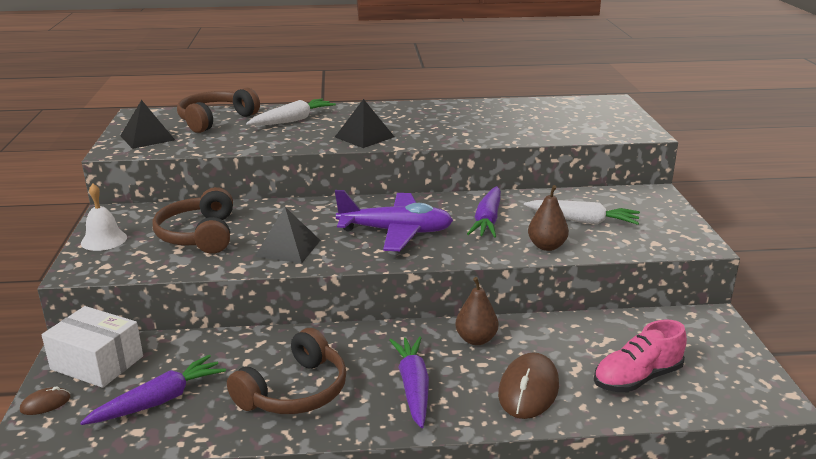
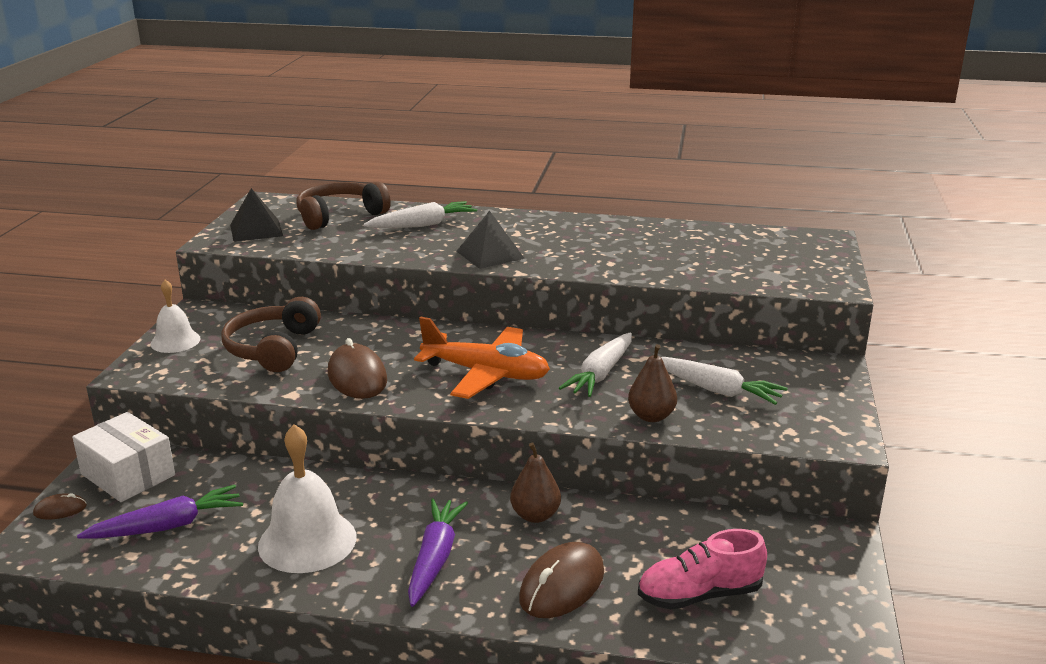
camera: 15 degrees right, 0 degrees up
(288, 248) = (357, 377): black pyramid -> brown mouse
(295, 391) = (307, 541): brown headphones -> white bell
(396, 232) = (486, 374): purple plane -> orange plane
(487, 220) = (600, 374): purple carrot -> white carrot

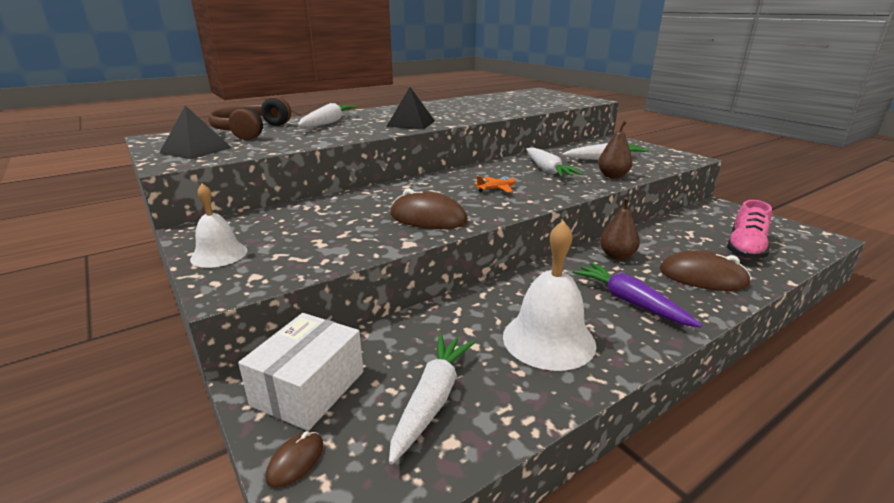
camera: 45 degrees left, 0 degrees up
(128, 474) = (309, 388): white box -> white box turned 60 degrees counterclockwise
(168, 526) = (432, 399): purple carrot -> white carrot
(273, 348) = (324, 227): brown headphones -> none
(486, 374) = (496, 189): orange plane -> orange plane, size x0.42
(562, 585) = (702, 277): brown mouse -> brown mouse turned 60 degrees counterclockwise

